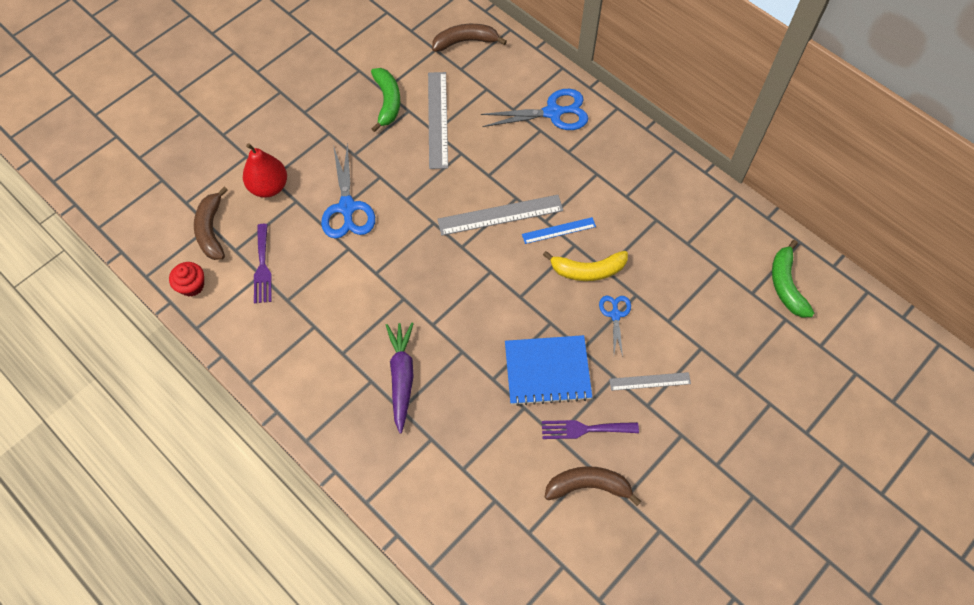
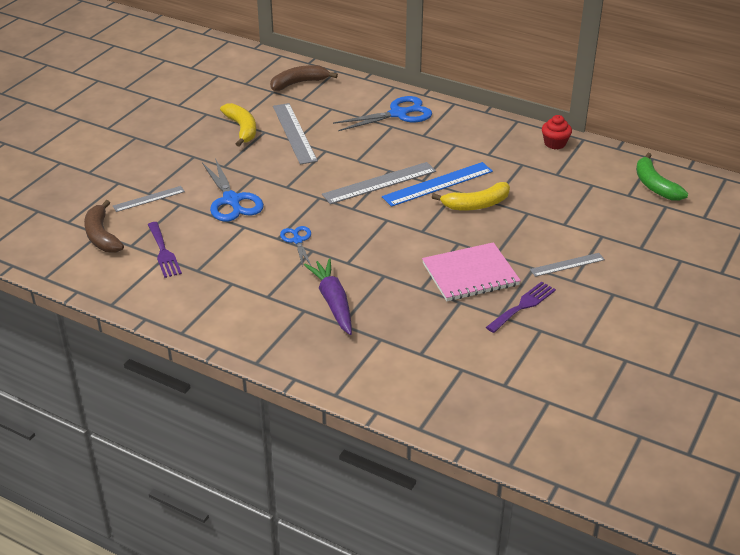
camera: 15 degrees left, 25 degrees down
(192, 286) = (96, 276): red cupcake -> red cupcake (555, 143)
(269, 187) = (149, 199): red pear -> grey ruler
(387, 102) = (242, 129): green banana -> yellow banana
(547, 371) = (470, 274): blue notebook -> pink notebook
(558, 230) = (438, 184): blue ruler -> blue ruler, size x1.70
(584, 429) = (523, 306): purple fork -> purple fork turned 150 degrees clockwise
(588, 486) = (545, 343): brown banana -> none
(615, 315) = (515, 228): blue scissors -> blue scissors (297, 240)

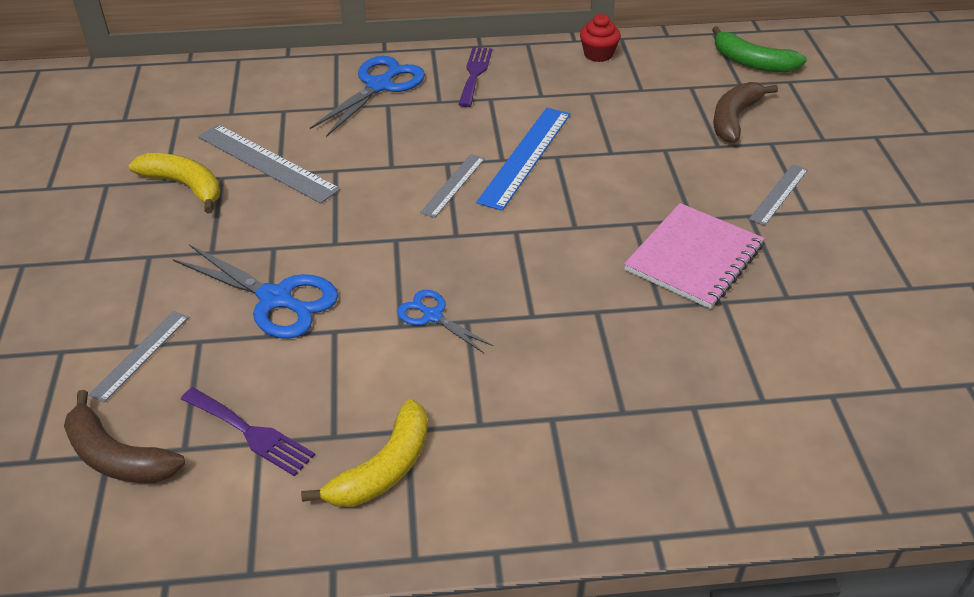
camera: 35 degrees left, 5 degrees up
(299, 83) = (203, 92): brown banana -> brown banana (734, 119)
(333, 302) = (577, 385): purple carrot -> none
(379, 183) = (453, 185): grey ruler -> grey ruler, size x0.59
(476, 204) = (598, 163): yellow banana -> yellow banana (383, 468)
(523, 306) = (796, 270): purple fork -> purple fork (475, 74)

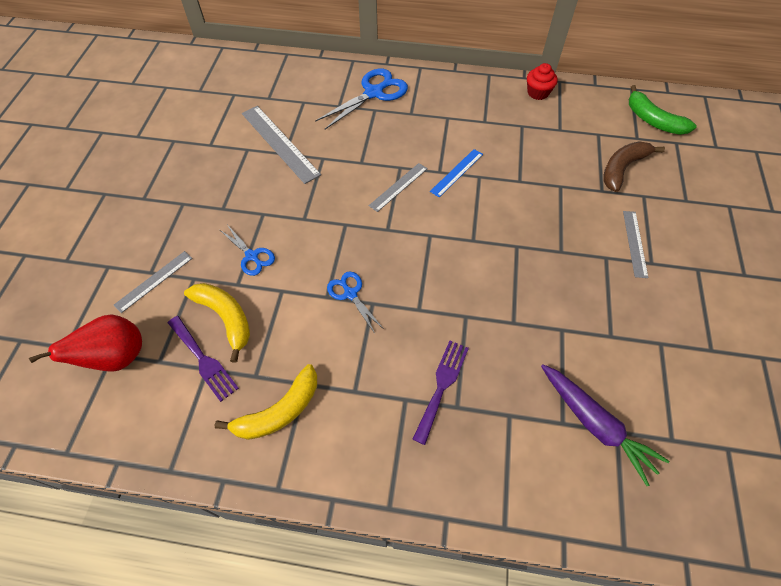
camera: 15 degrees right, 15 degrees up
(117, 457) = (117, 357): brown banana -> red pear
(184, 186) = (221, 152): yellow banana -> yellow banana (226, 318)
(276, 299) = (252, 256): blue scissors -> blue scissors, size x0.57
(475, 74) = (443, 94): purple fork -> purple fork (442, 386)
(525, 156) = (457, 172): blue ruler -> blue ruler, size x0.59
(694, 258) = (551, 286): pink notebook -> none
(779, 194) = (635, 243): grey ruler -> grey ruler turned 45 degrees counterclockwise
(802, 393) = (595, 424): none -> purple carrot

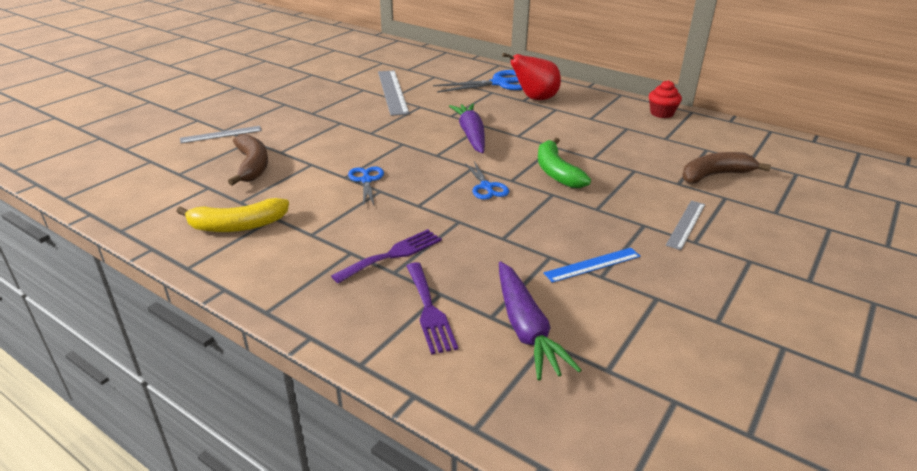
camera: 25 degrees right, 25 degrees down
(117, 357) = (152, 163): red pear -> red pear (535, 98)
(203, 360) = (211, 182): purple fork -> purple fork (429, 310)
(226, 318) = (252, 166): yellow banana -> brown banana
(252, 256) = (307, 141): blue scissors -> blue scissors (486, 187)
(398, 187) = (471, 135): grey ruler -> purple carrot
(457, 172) = (534, 139): blue ruler -> blue ruler (592, 265)
(653, 120) = (779, 154): green banana -> green banana (556, 172)

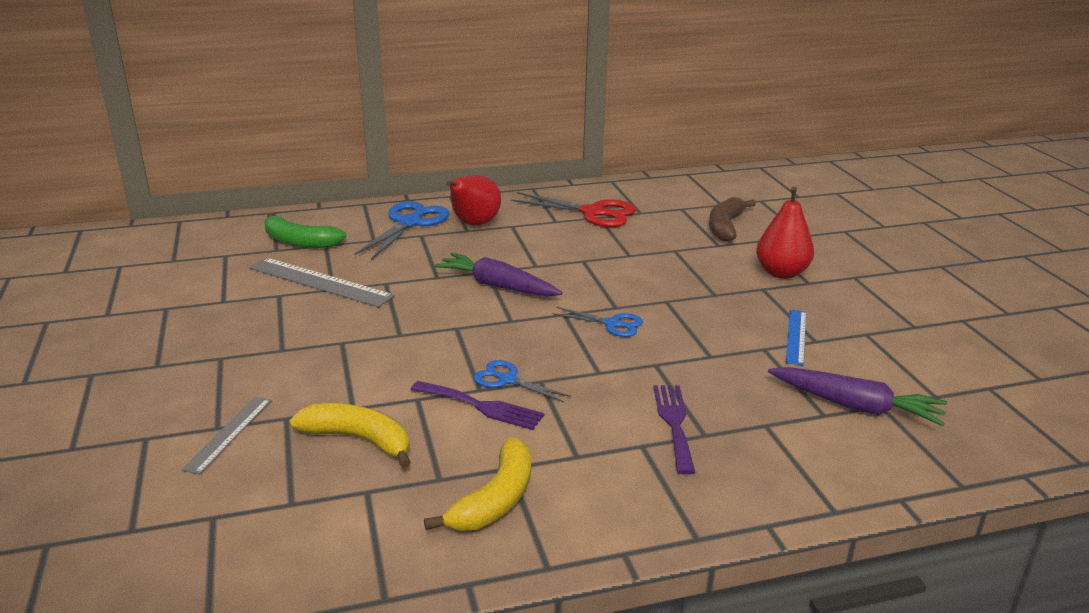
camera: 50 degrees left, 5 degrees down
(252, 166) = (359, 440): brown banana -> yellow banana
(429, 310) = (787, 441): purple fork -> purple fork (481, 406)
(556, 172) = (631, 281): green banana -> green banana (299, 241)
(628, 124) = (593, 213): none -> red scissors
(661, 113) = (596, 192): red cupcake -> none
(686, 224) = (781, 273): grey ruler -> red pear

